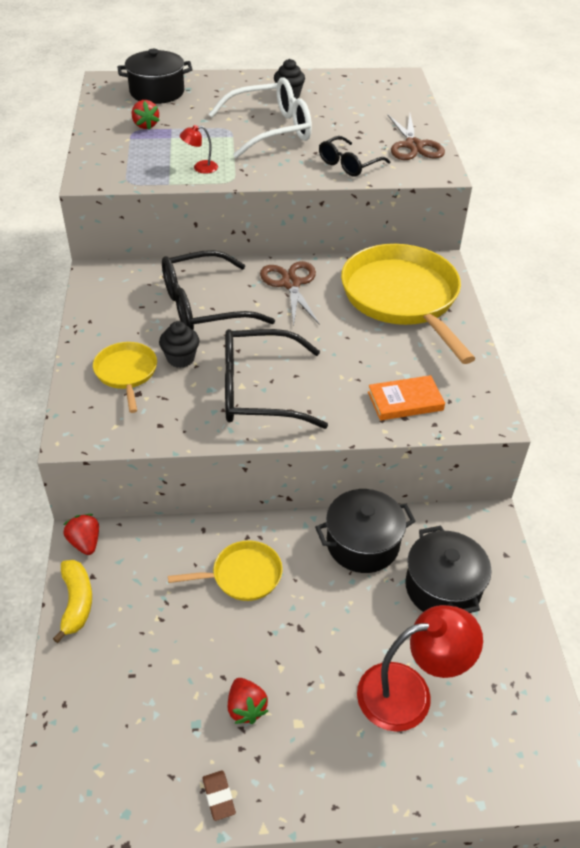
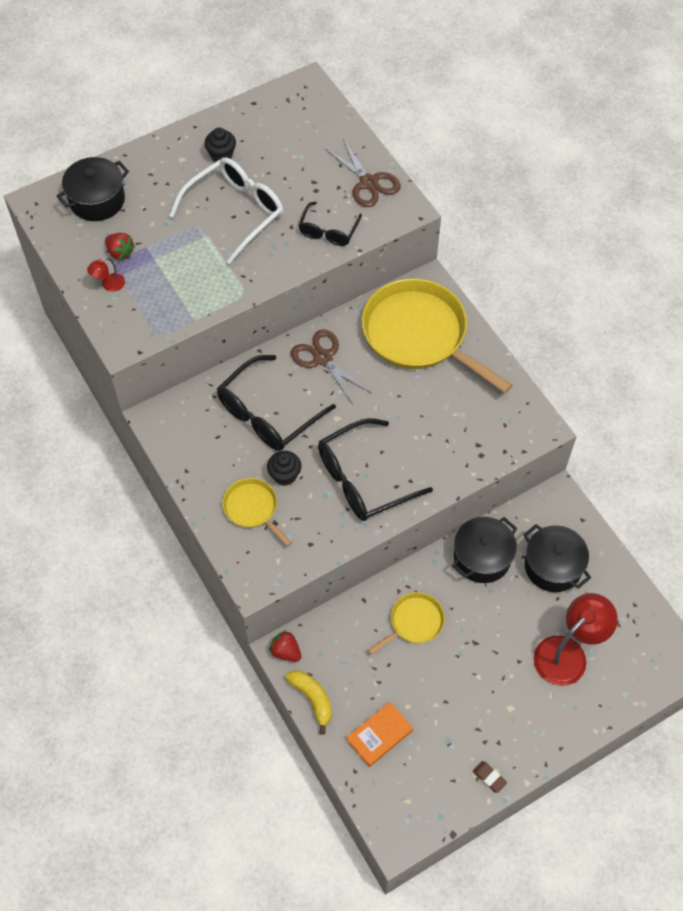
camera: 25 degrees left, 15 degrees up
(200, 168) = (207, 289): red lamp -> red lamp (109, 285)
(246, 708) = (472, 714): red strawberry -> none
(405, 401) = (474, 439): orange book -> orange book (379, 735)

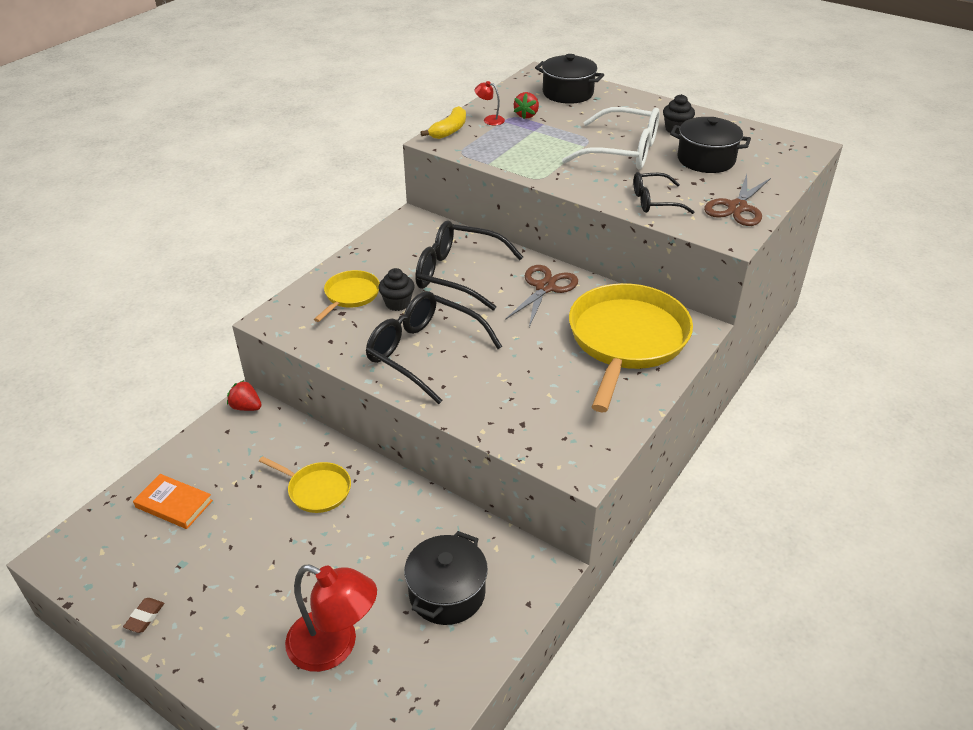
camera: 65 degrees right, 20 degrees down
(285, 651) = (246, 407): red strawberry -> red strawberry turned 75 degrees counterclockwise
(312, 699) = (201, 441): yellow banana -> yellow banana (449, 130)
(482, 557) = (424, 522): black pot -> black pot (706, 160)

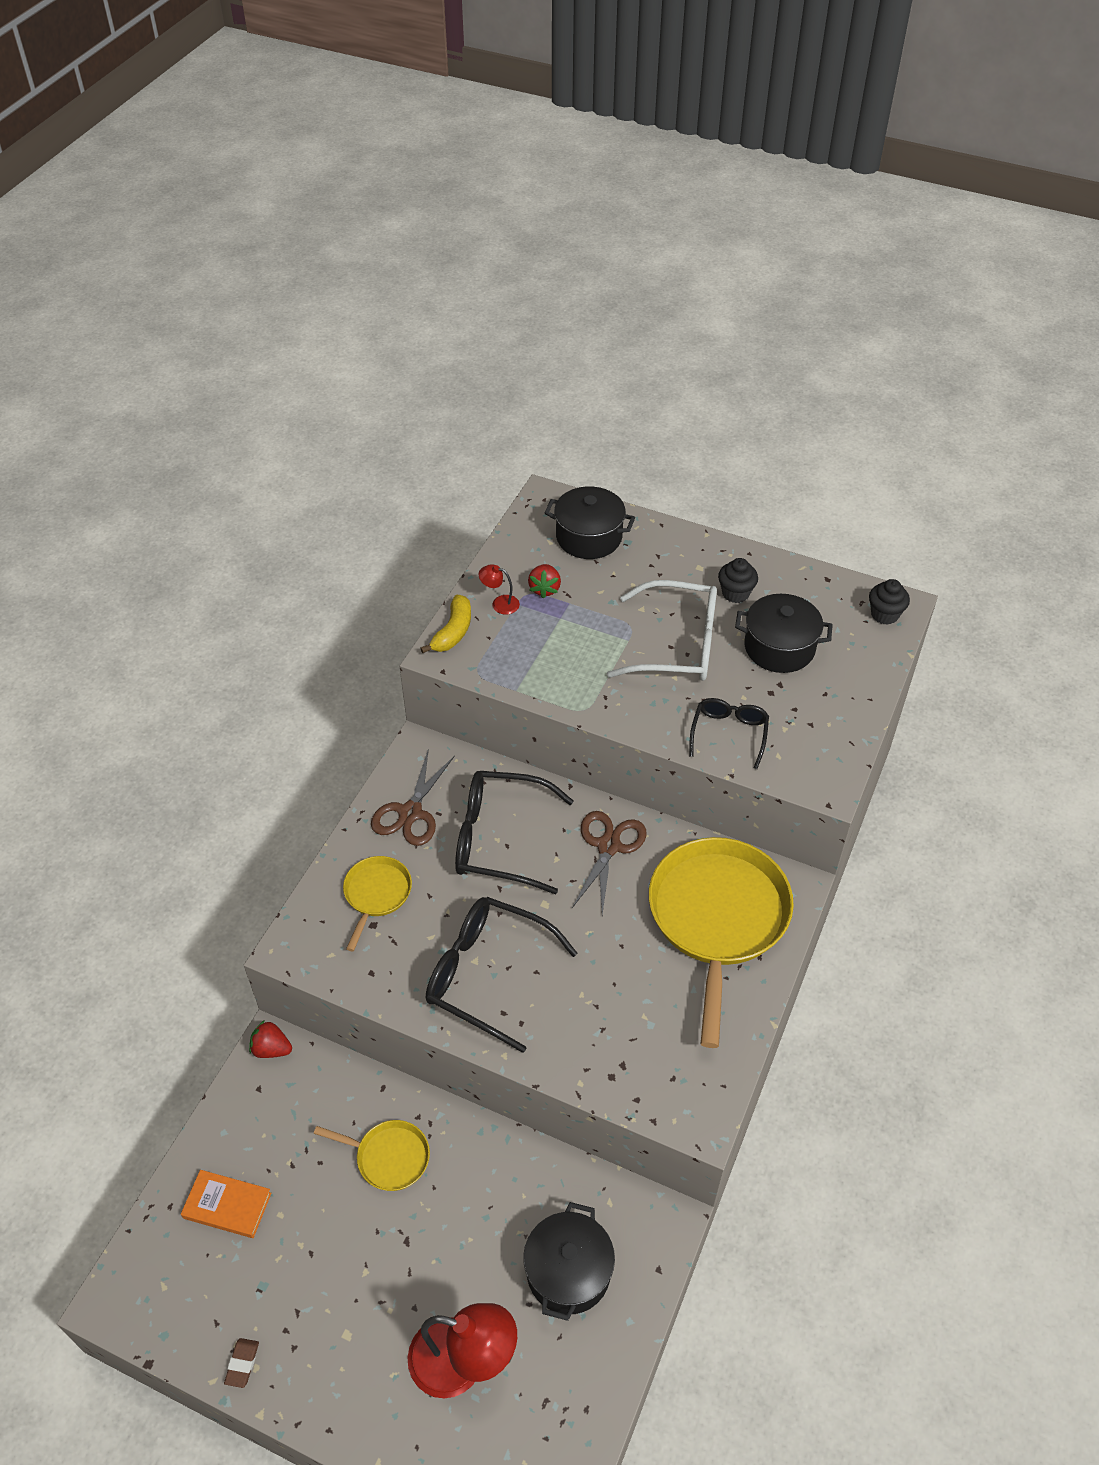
camera: 10 degrees left, 10 degrees up
(397, 303) = (437, 899): black cupcake -> black cupcake (884, 614)
(654, 201) = (729, 733): black glasses -> black glasses turned 120 degrees clockwise
(737, 207) = (827, 731): brown scissors -> brown scissors (410, 813)

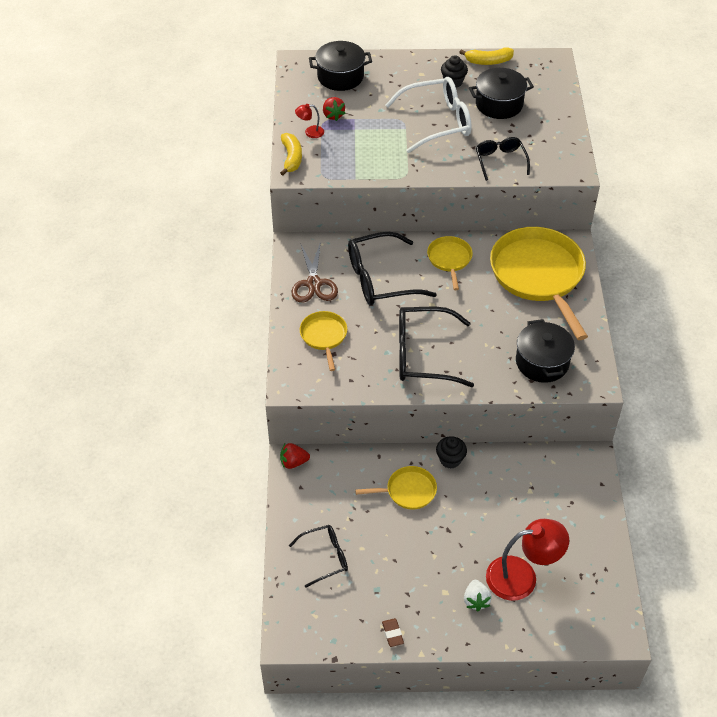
camera: 25 degrees left, 0 degrees up
(227, 1206) = (325, 557): orange book -> black glasses
(379, 1368) = (476, 600): none -> white strawberry
(568, 1272) = (552, 506): black pot -> black pot (542, 362)
(609, 846) = (449, 259): brown scissors -> yellow pan
(803, 579) = (488, 61): none -> yellow banana
(884, 614) = (548, 67): black cupcake -> black cupcake (450, 460)

